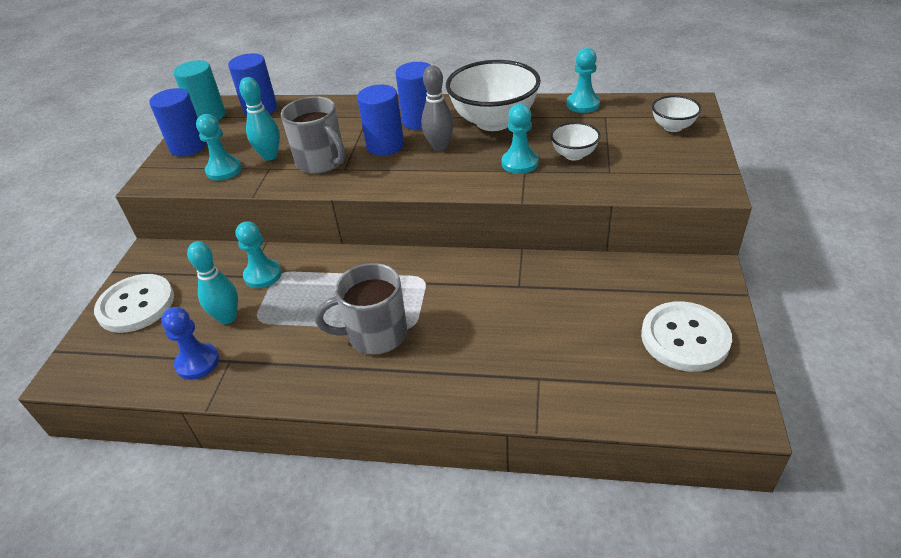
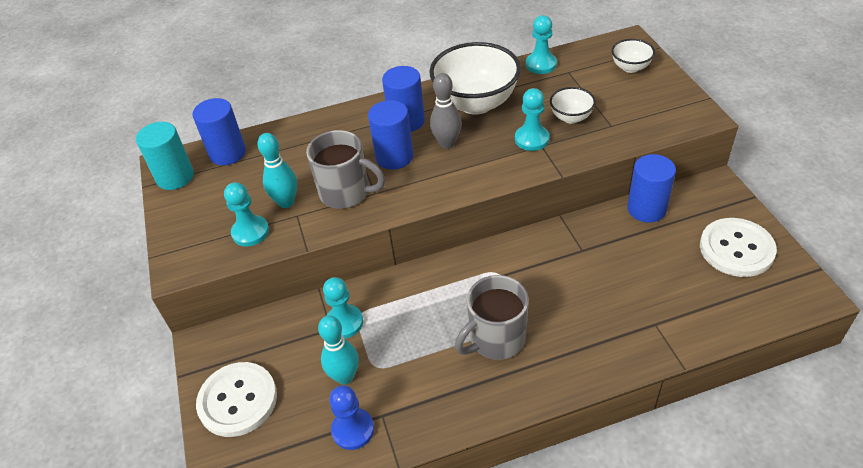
camera: 25 degrees left, 5 degrees up
(188, 147) = (185, 218): blue cylinder -> blue cylinder (646, 209)

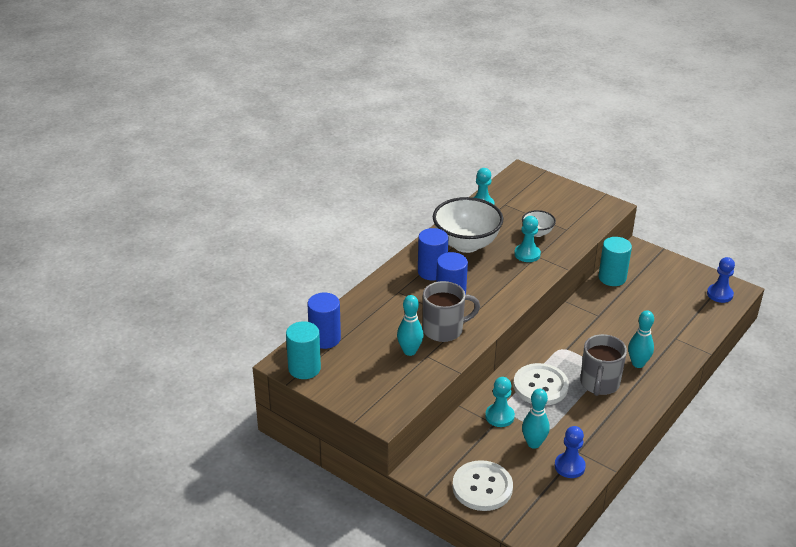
camera: 40 degrees left, 10 degrees down
(250, 232) = (407, 378): turquoise pawn -> none
(447, 143) = (476, 276): grey bowling pin -> none
(570, 336) = (638, 363): none -> turquoise bowling pin
(630, 67) = (541, 189): white bowl -> none
(646, 209) = (612, 278): blue cylinder -> turquoise cylinder
(736, 249) = (680, 281): white button -> white button (540, 386)
(778, 290) = (719, 294): none -> blue pawn

